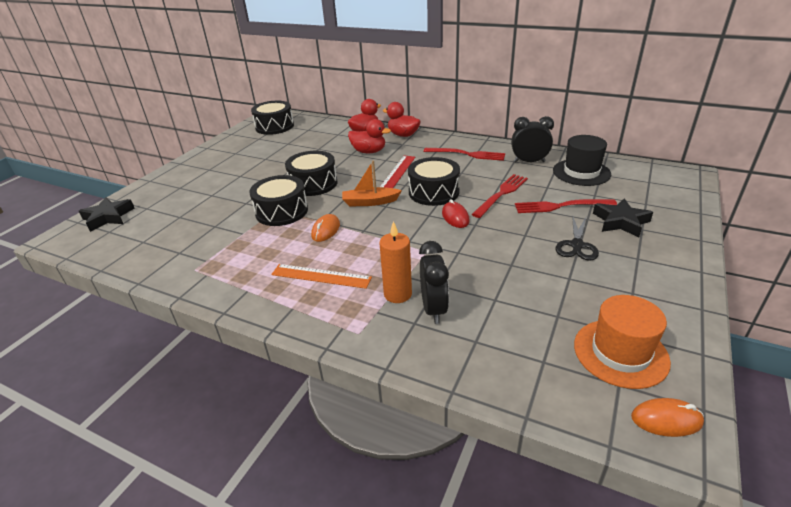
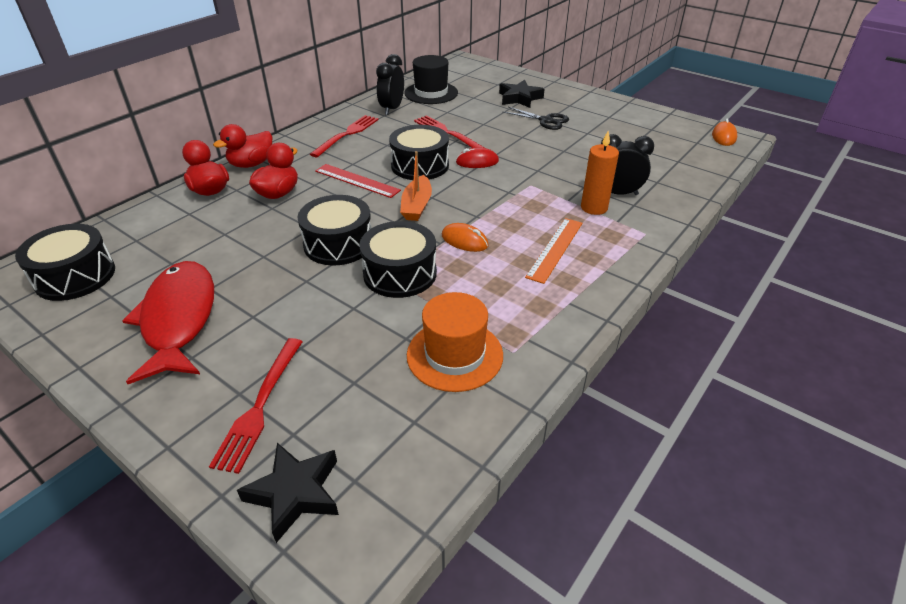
camera: 80 degrees left, 5 degrees up
(239, 158) = (179, 319): none -> red fish
(559, 206) = (484, 114): red fork -> red fork (259, 407)
(620, 353) = (669, 135): orange hat -> orange hat (454, 355)

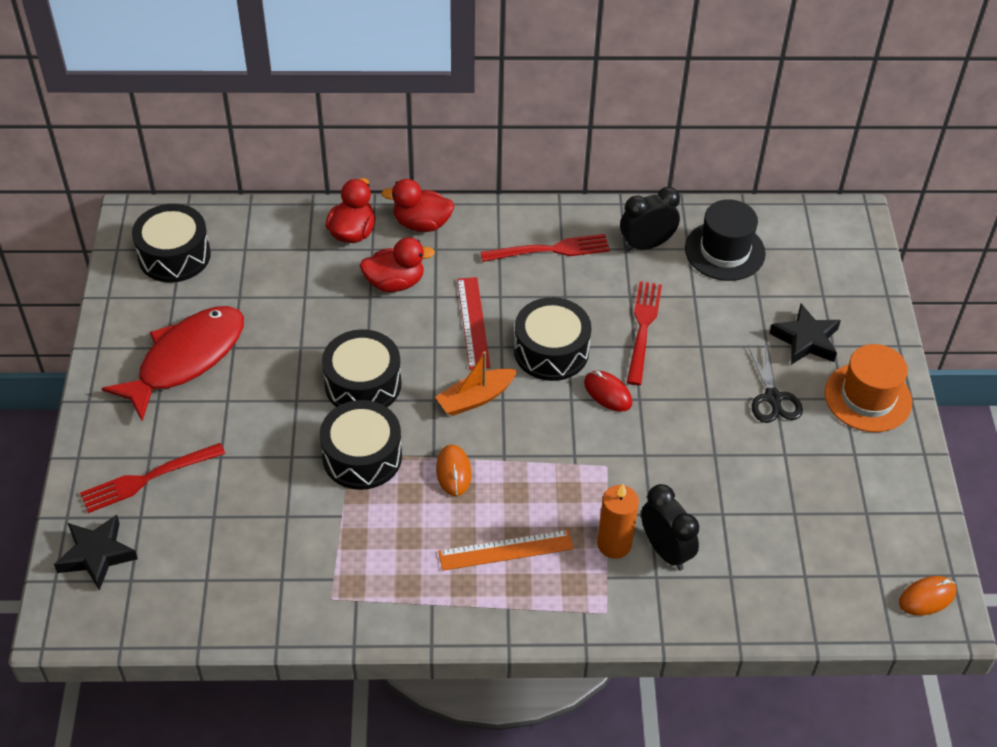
camera: 50 degrees right, 10 degrees up
(454, 355) = (294, 561): orange hat -> orange hat (868, 397)

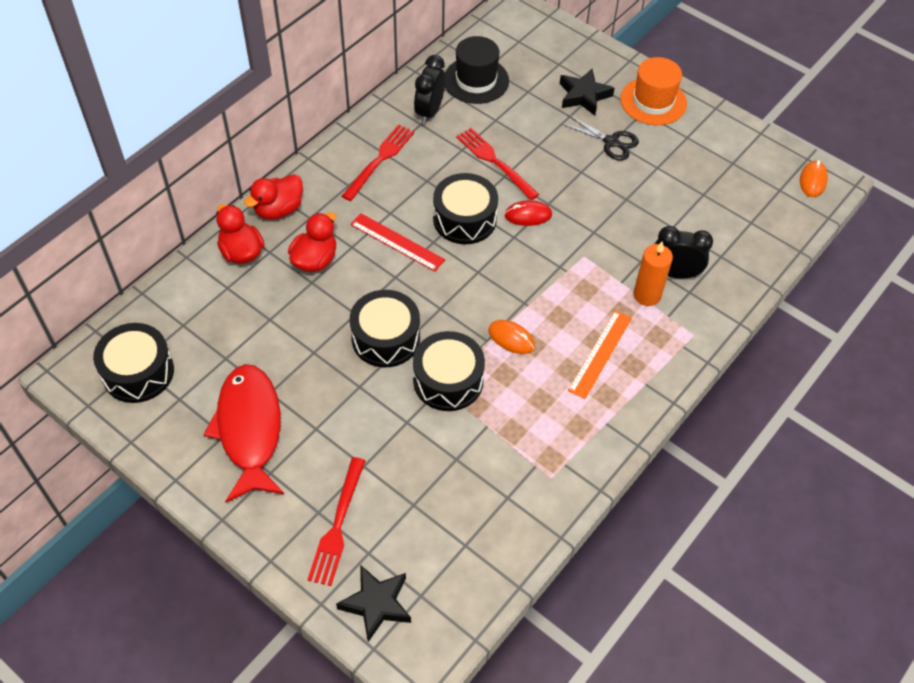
camera: 50 degrees left, 5 degrees up
(475, 398) = (462, 285): orange boat -> none

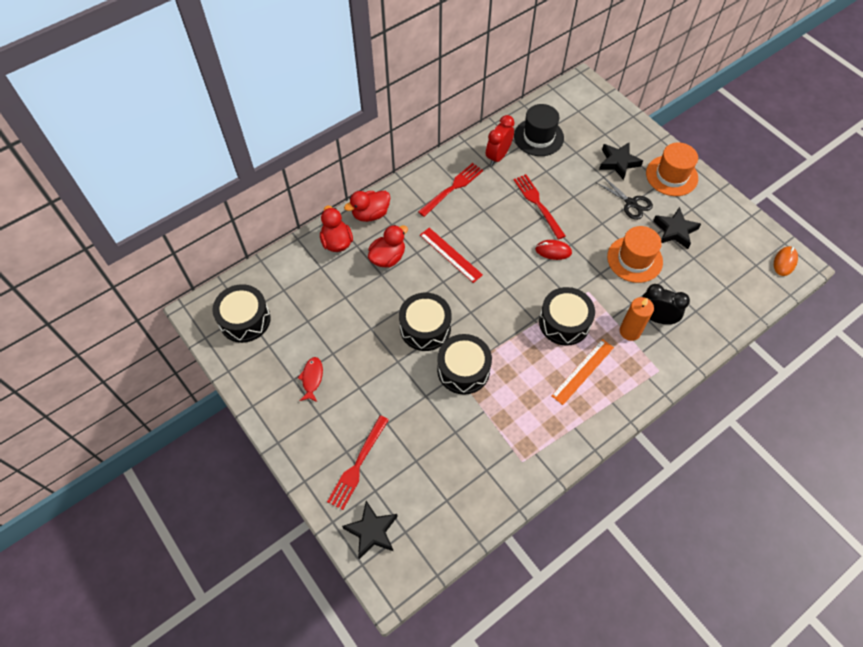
camera: 15 degrees right, 5 degrees up
(249, 429) = (312, 378): red fish -> red fish, size x0.44
(429, 111) = (498, 156): black clock -> red clock
(464, 219) = (505, 245): black drum -> black drum (564, 322)
(511, 338) = (518, 346): orange mouse -> none
(632, 208) = (634, 259): none -> orange hat
(673, 166) = (675, 231): none -> black star

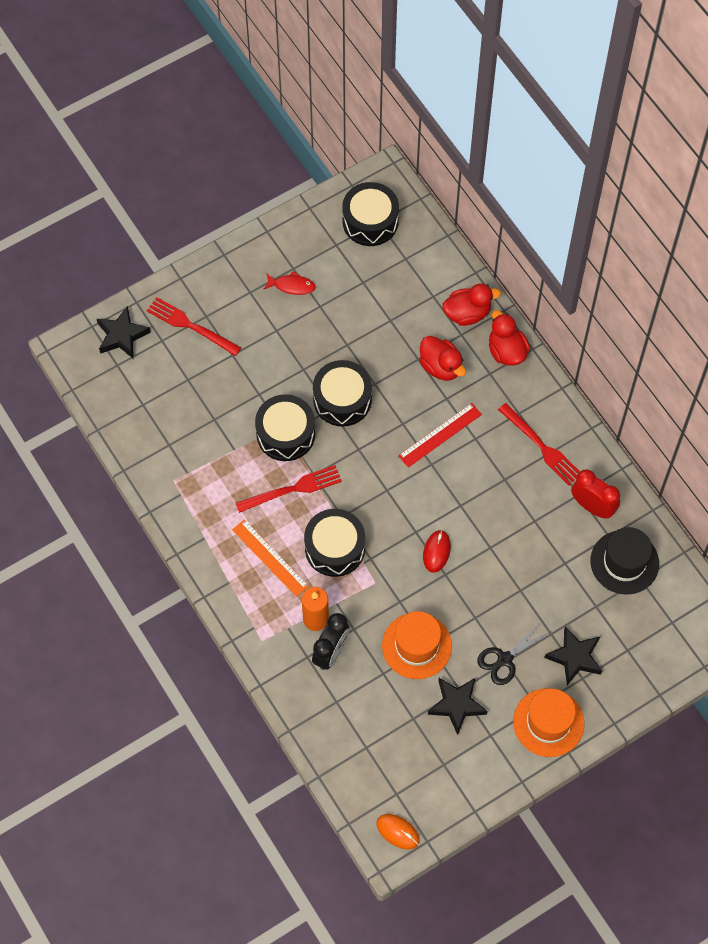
camera: 95 degrees right, 5 degrees up
(537, 203) = (511, 544): red fork -> red fork (293, 489)

